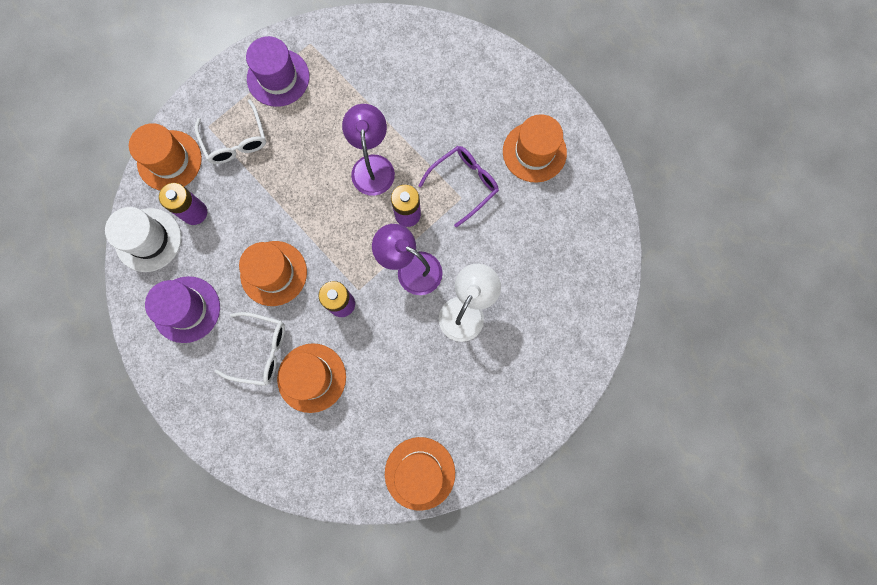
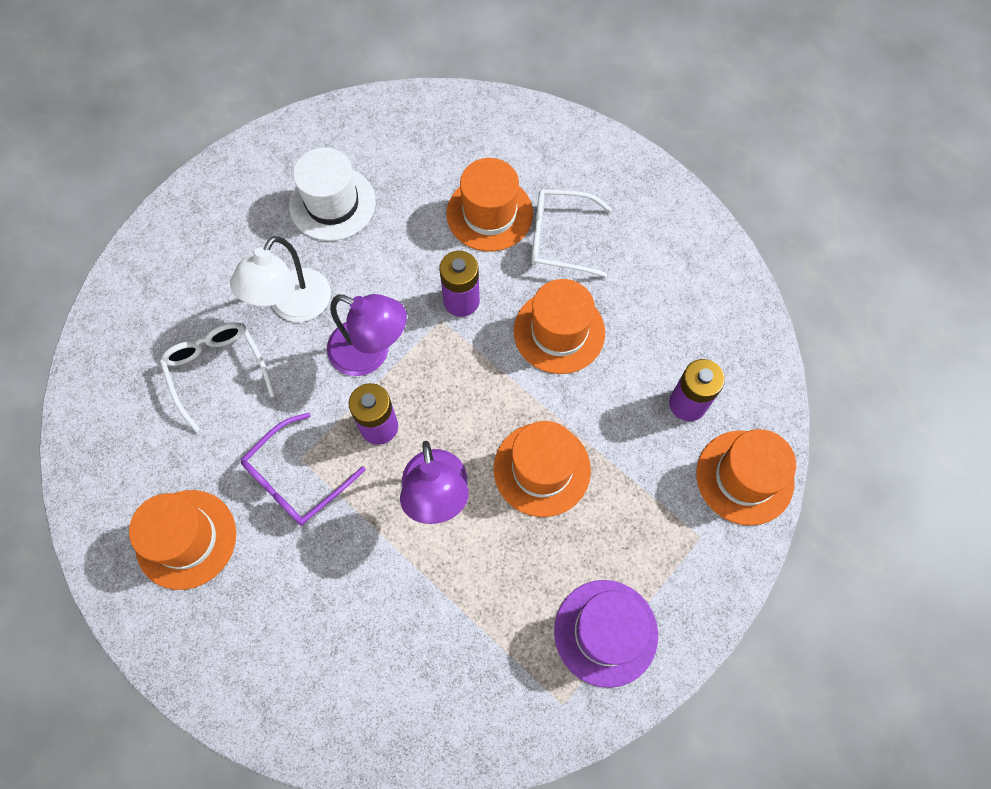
camera: 175 degrees right, 10 degrees down
(148, 240) = (742, 361): white hat -> white hat (332, 203)
(186, 309) = (666, 278): purple hat -> none
(236, 141) = (651, 516): white glasses -> white glasses (217, 370)
(420, 473) = (349, 128): orange hat -> orange hat (542, 469)

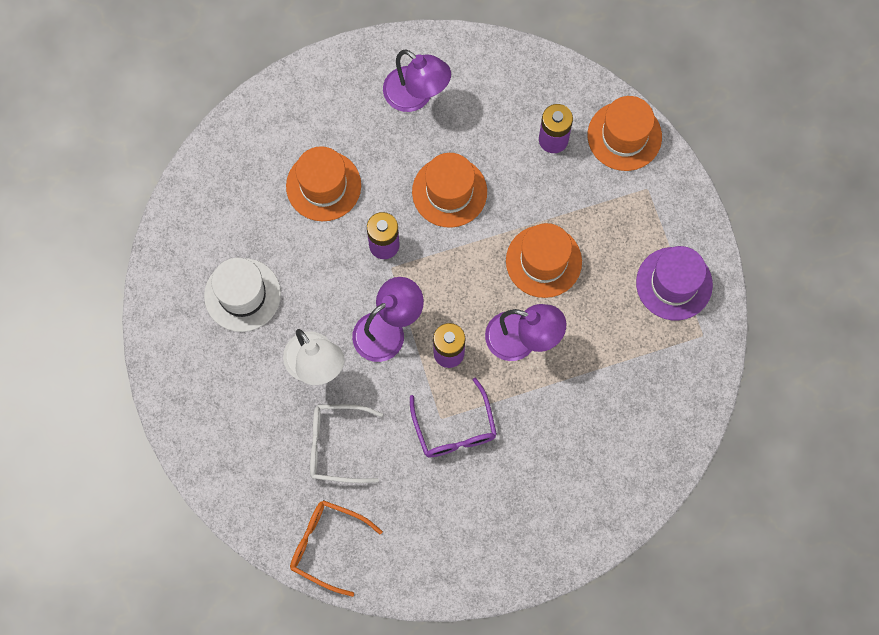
camera: 60 degrees left, 5 degrees up
(102, 418) = (326, 545): none -> orange glasses
(186, 539) = (456, 524): orange hat -> none
(558, 238) = (375, 149): white glasses -> none
(641, 246) = (416, 96): none -> purple lamp

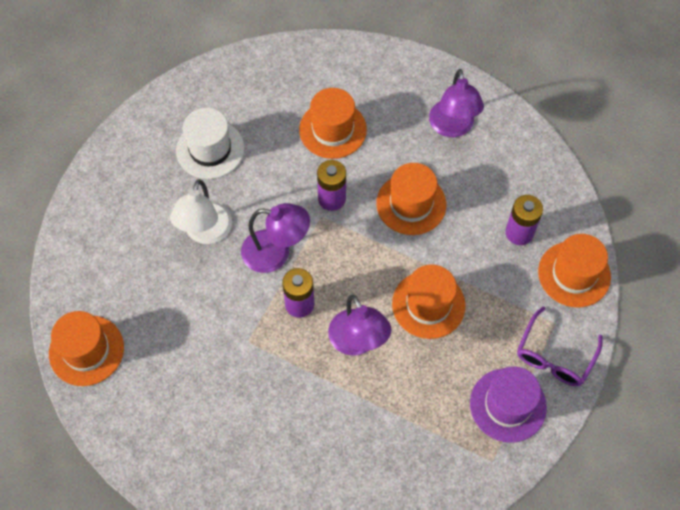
camera: 45 degrees right, 10 degrees down
(326, 545) = (86, 350): orange glasses -> orange hat
(336, 445) = (163, 293): white glasses -> none
(455, 429) = (249, 357): purple glasses -> purple glasses (554, 356)

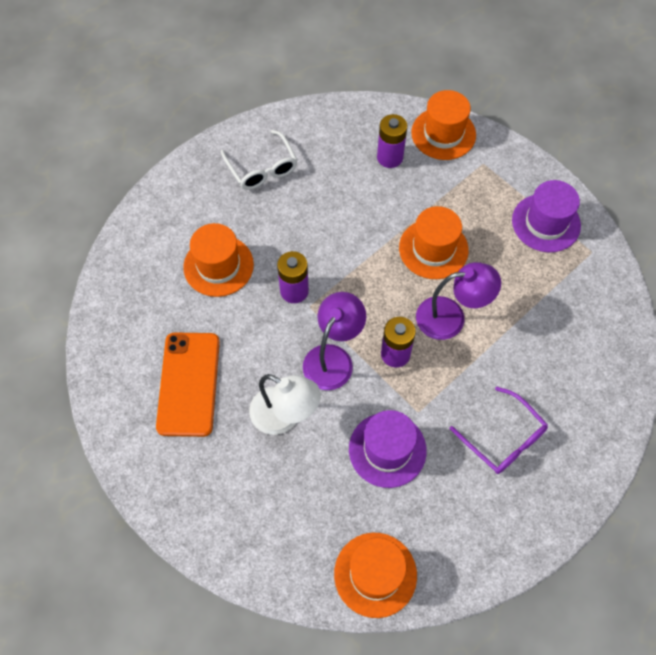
camera: 70 degrees left, 0 degrees up
(202, 326) = (387, 449): none -> purple hat
(210, 149) = (189, 384): white hat -> orange phone
(411, 204) = (327, 228): orange hat -> none
(452, 127) = (262, 169): purple lamp -> white glasses
(554, 356) = (513, 175): purple glasses -> purple glasses (504, 439)

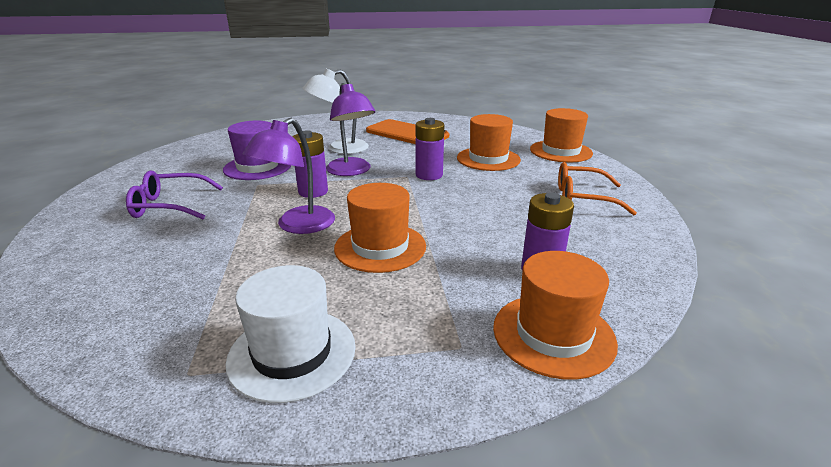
camera: 125 degrees right, 35 degrees down
(262, 169) = (582, 198): white glasses -> orange glasses
(375, 574) = (207, 144): orange hat -> orange hat (560, 151)
(546, 223) = (292, 353): purple hat -> white hat

